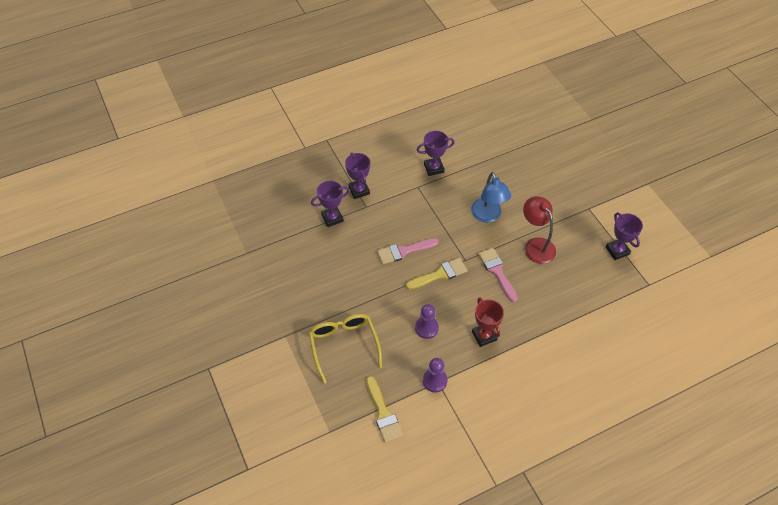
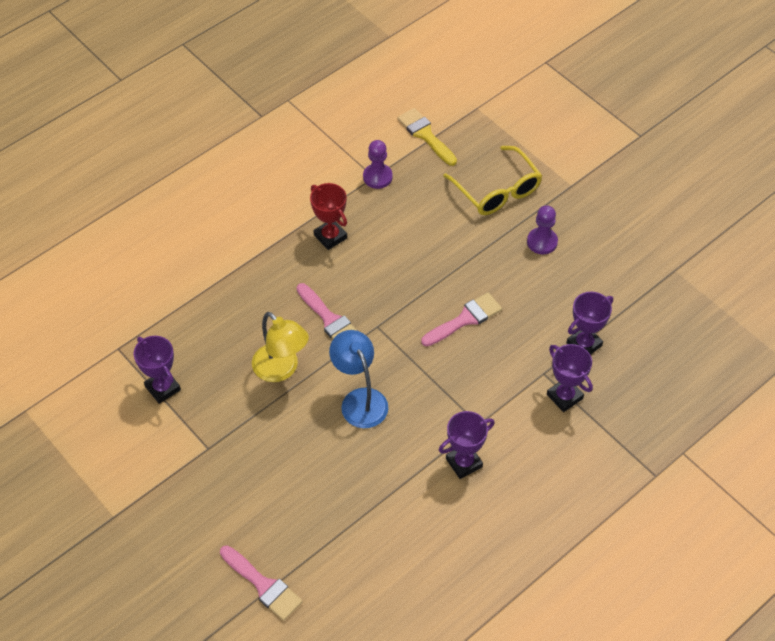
camera: 165 degrees right, 0 degrees up
(426, 328) = (404, 230): purple pawn -> purple pawn (542, 242)
(440, 274) = (406, 299): yellow brush -> none
(536, 245) = (281, 369): red lamp -> yellow lamp
(562, 134) = (263, 585): none -> pink brush

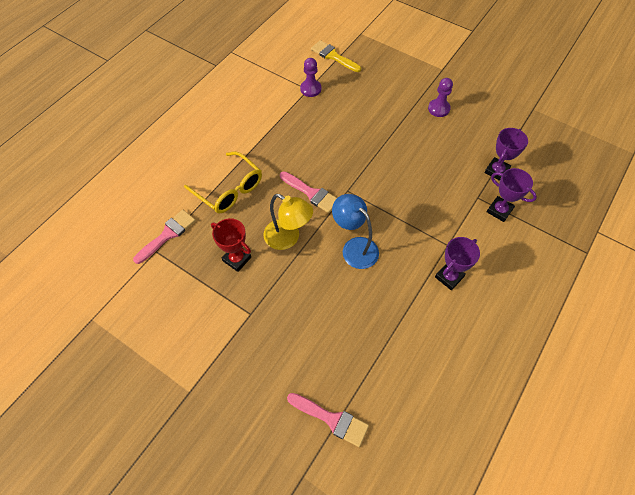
camera: 15 degrees left, 5 degrees up
(162, 388) = (200, 274): purple trophy -> none
(330, 236) = (291, 135): red trophy -> red trophy (237, 259)
(465, 319) = (408, 172): pink brush -> pink brush (167, 234)
(497, 190) = (395, 82): yellow glasses -> yellow glasses (229, 189)

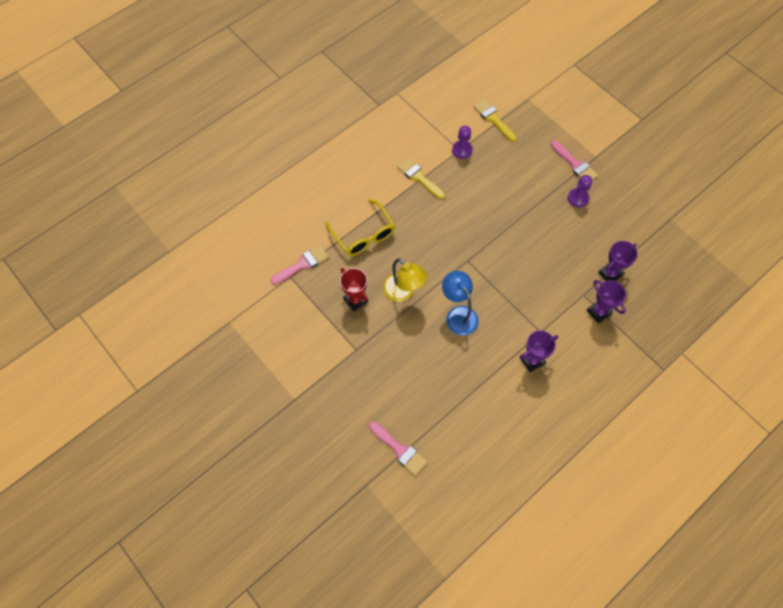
camera: 15 degrees right, 5 degrees up
(274, 122) = (419, 177): none -> yellow brush
(311, 193) = (434, 255): pink brush -> pink brush (575, 164)

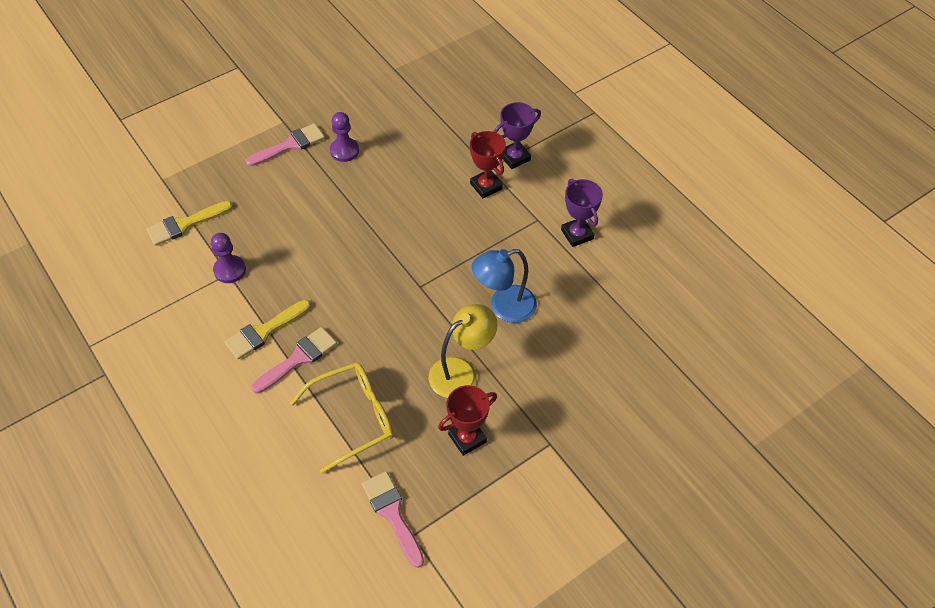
camera: 85 degrees left, 10 degrees down
(399, 449) = (702, 399): pink brush -> pink brush (298, 358)
(565, 294) = (486, 186): none -> red trophy
(610, 274) = (462, 137): purple trophy -> none

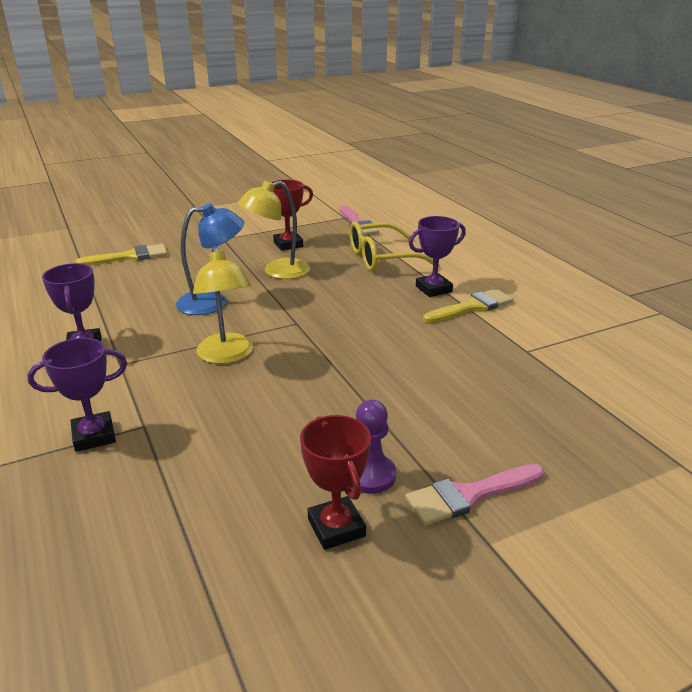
camera: 170 degrees left, 25 degrees down
(185, 224) = (609, 402): yellow brush -> yellow brush (129, 257)
(230, 270) = (526, 353): purple pawn -> none
(298, 358) = (433, 289): pink brush -> purple trophy
(463, 238) = (227, 356): none -> yellow lamp
(486, 186) = (163, 404): red trophy -> red trophy (336, 527)

